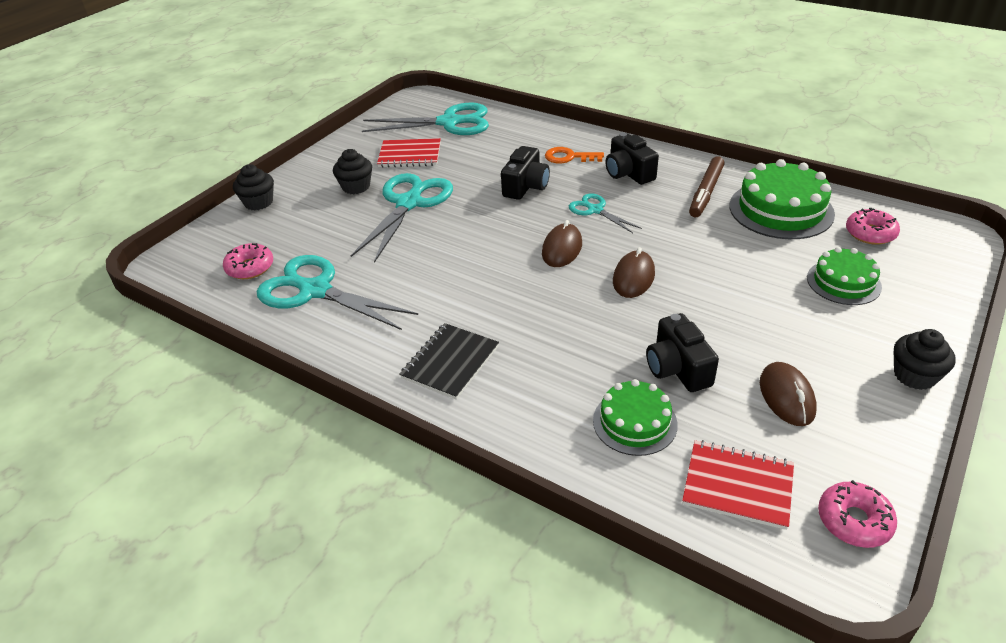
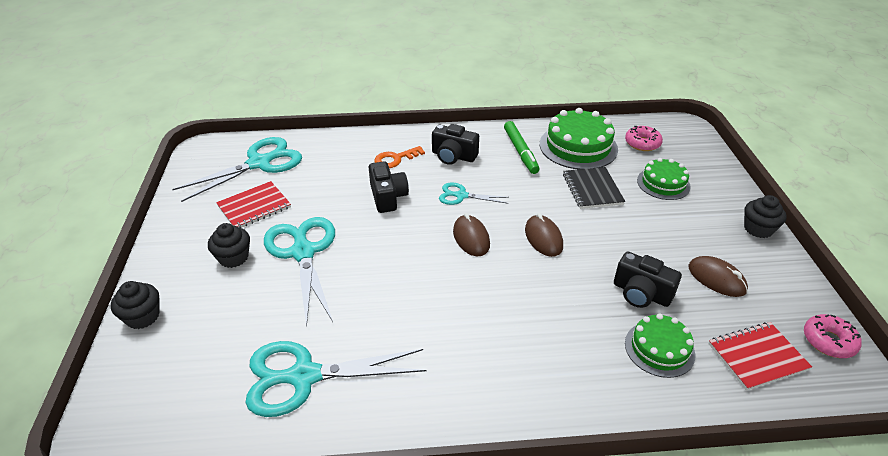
camera: 40 degrees left, 0 degrees up
(250, 267) = (209, 388): pink donut -> none
(450, 362) = (491, 377): black notebook -> black notebook (592, 189)
(706, 192) = (520, 151): brown marker -> green marker

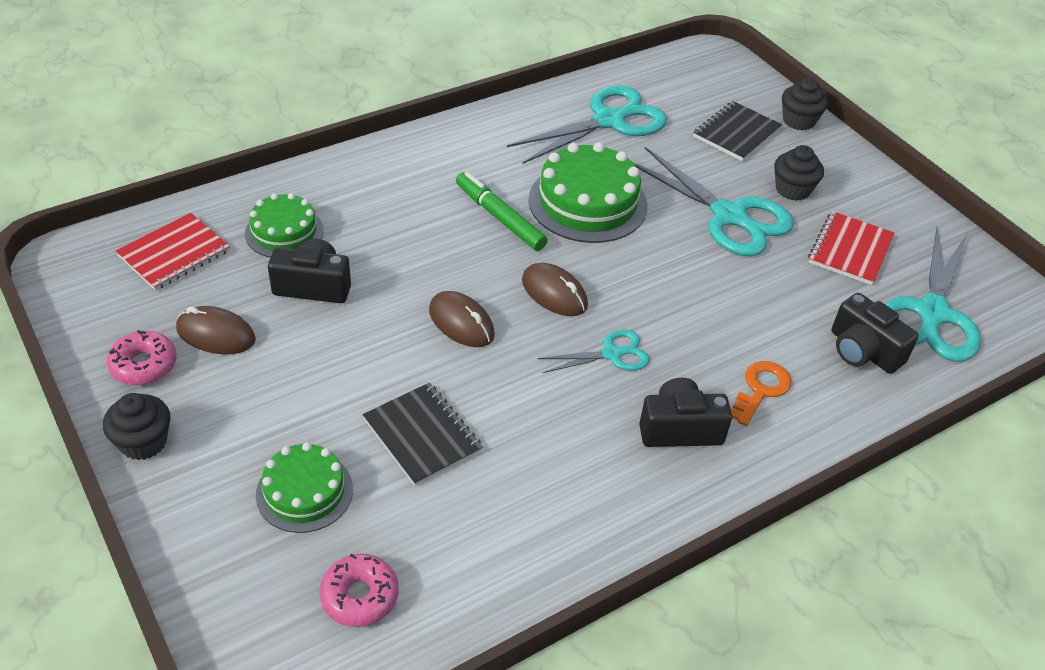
camera: 150 degrees right, 5 degrees up
(210, 322) = (736, 133): none -> black notebook
(388, 197) = (707, 318): black camera -> black camera (863, 351)
(520, 151) = (578, 482): green marker -> green marker (499, 217)
(578, 146) = (482, 536): green cake -> green cake (587, 202)
(828, 341) = (83, 294): pink donut -> pink donut (144, 365)

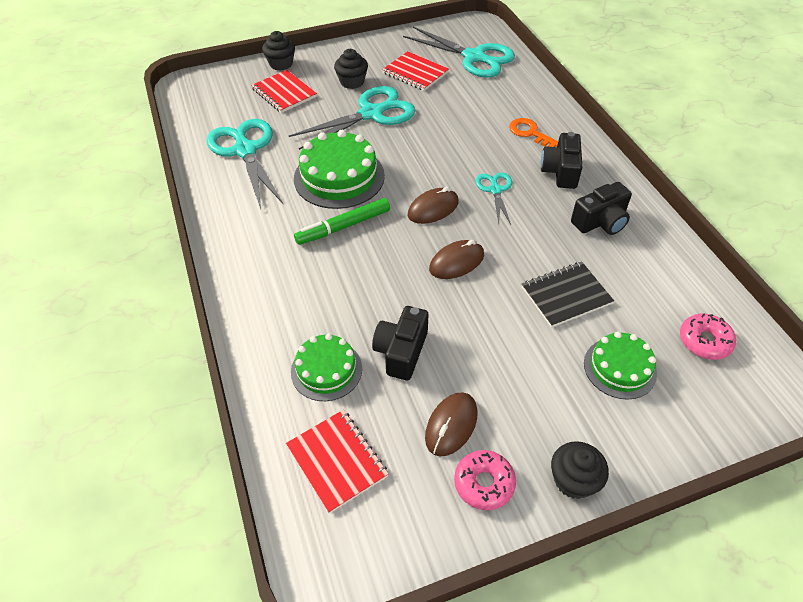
camera: 75 degrees left, 5 degrees up
(736, 133) = (284, 93): black notebook -> red notebook
(863, 351) = (501, 88): black camera -> black camera (600, 222)

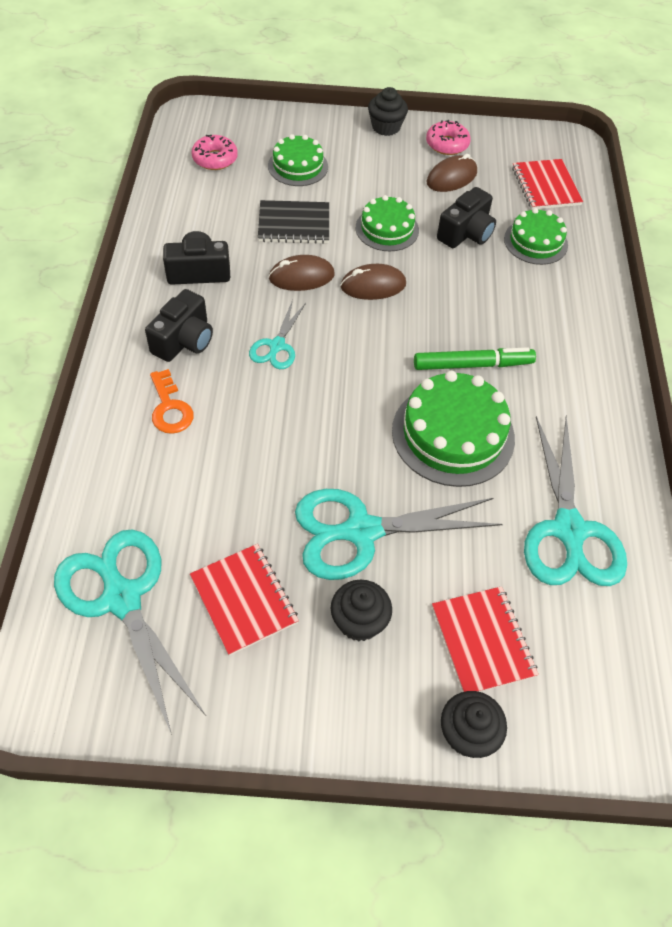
camera: 160 degrees left, 5 degrees up
(433, 209) = (362, 349): brown mouse -> brown mouse (301, 277)
(480, 325) = (387, 229): none -> green cake

